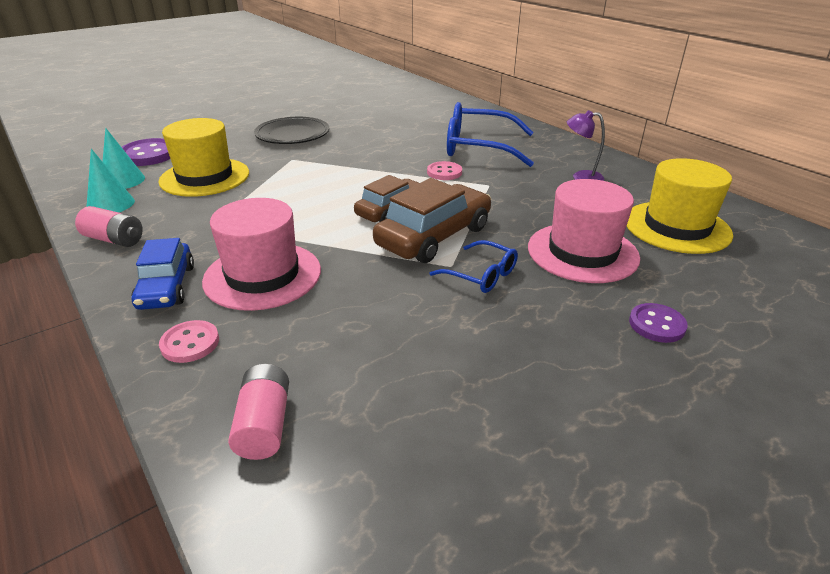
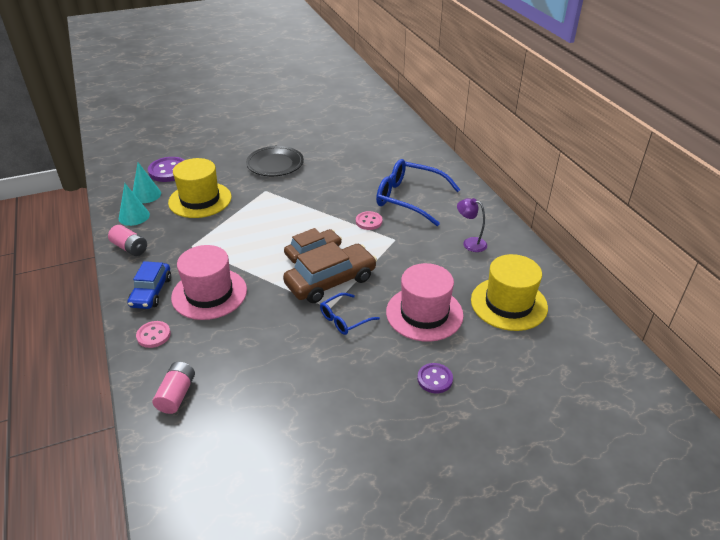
camera: 15 degrees right, 5 degrees up
(481, 275) = (344, 319): blue glasses -> blue glasses turned 90 degrees clockwise

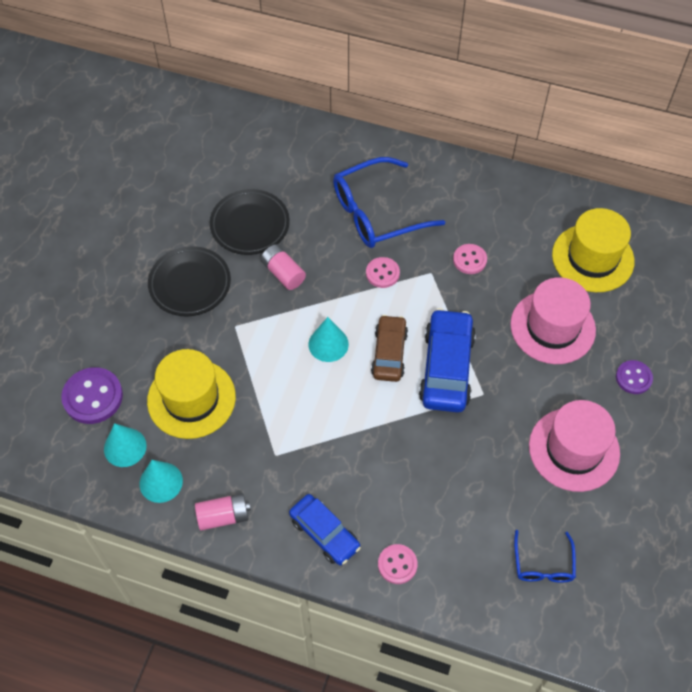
camera: 50 degrees left, 20 degrees up
(176, 395) = (497, 585): pink battery -> pink battery (283, 273)
(209, 294) = (374, 482): pink hat -> pink hat (574, 449)
(292, 227) = (328, 344): none -> turquoise cone
(330, 281) = (446, 368): brown car -> blue car
(339, 163) = (250, 225): none -> black plate
(344, 319) = (508, 392): blue glasses -> blue glasses (543, 564)
(427, 250) = (469, 260): none -> pink button
(470, 243) = (490, 220): purple lamp -> none

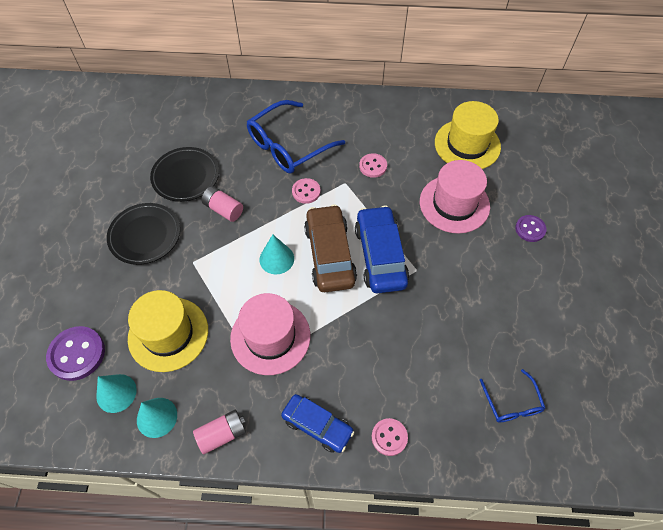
camera: 15 degrees left, 0 degrees up
(389, 353) = (330, 255): brown car -> brown car, size x1.52
(574, 449) = (504, 298): pink hat -> pink hat (270, 337)

